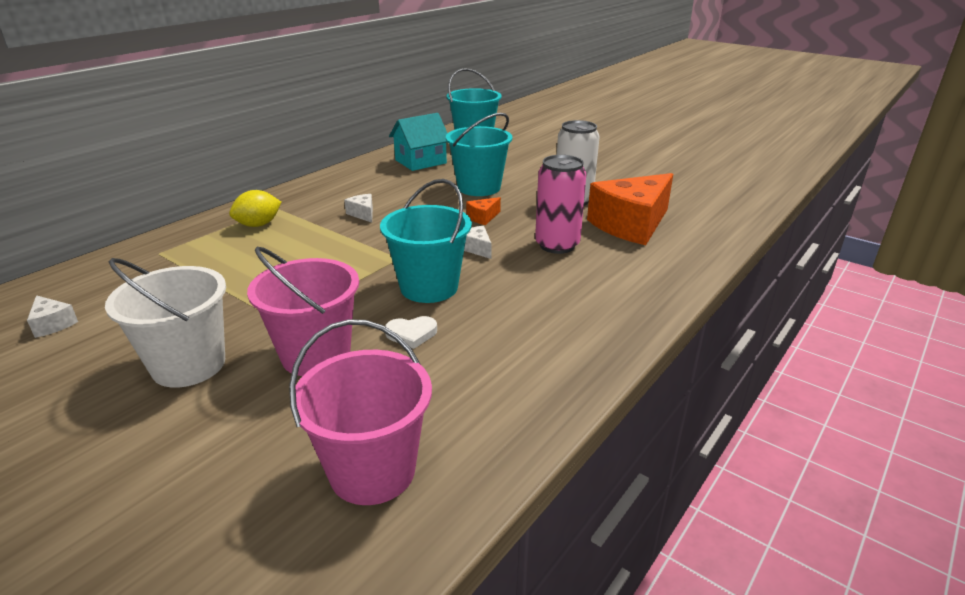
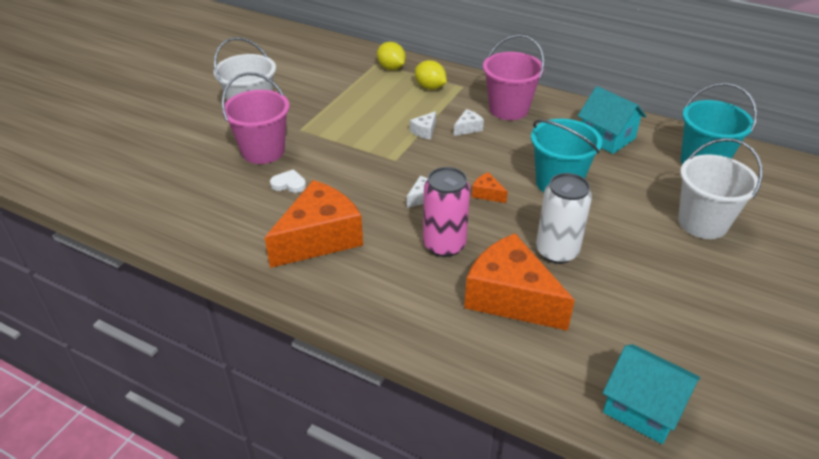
camera: 80 degrees right, 10 degrees up
(52, 324) = (288, 59): white cheese -> white cheese (424, 131)
(184, 244) = (391, 68): none -> yellow lemon
(372, 471) = (161, 192): pink bucket -> pink bucket (508, 109)
(411, 334) = (289, 184): white heart -> white heart turned 120 degrees clockwise
(429, 287) = (352, 182): turquoise bucket -> none
(533, 315) = (319, 238): none -> orange cheese
(547, 151) = (702, 223): none -> white bucket
(738, 197) = (643, 408): none -> turquoise house

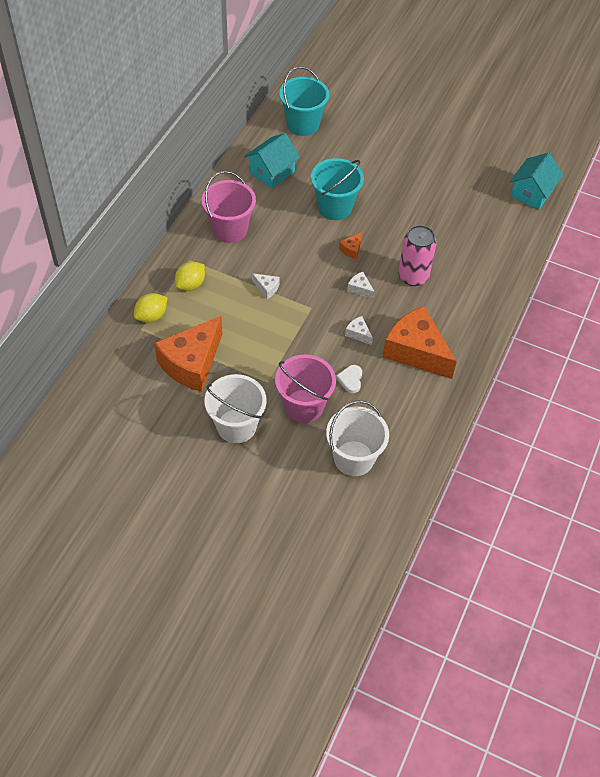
camera: 95 degrees left, 15 degrees up
(468, 128) = (261, 258): white cheese -> white cheese (358, 334)
(510, 298) = (459, 243): orange cheese -> orange cheese (192, 363)
(557, 251) = (411, 216): white can -> none
(702, 223) = (372, 138): white bucket -> white bucket (354, 458)

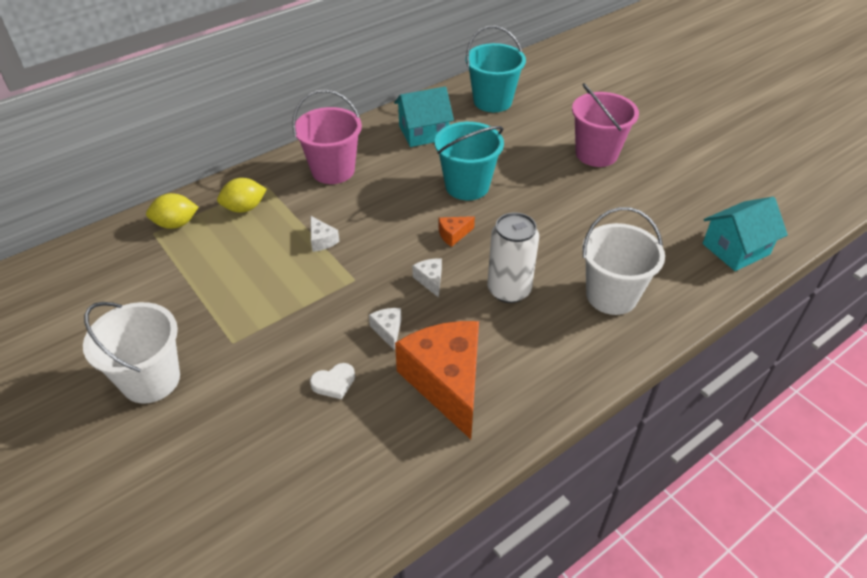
camera: 30 degrees right, 10 degrees down
(192, 363) = (170, 287): orange cheese -> none
(304, 406) = (250, 390): pink bucket -> pink bucket (596, 154)
(350, 380) = (334, 383): white heart -> white heart turned 150 degrees counterclockwise
(354, 458) = (254, 490): white bucket -> white bucket (611, 295)
(413, 276) = (509, 290): pink can -> white can

